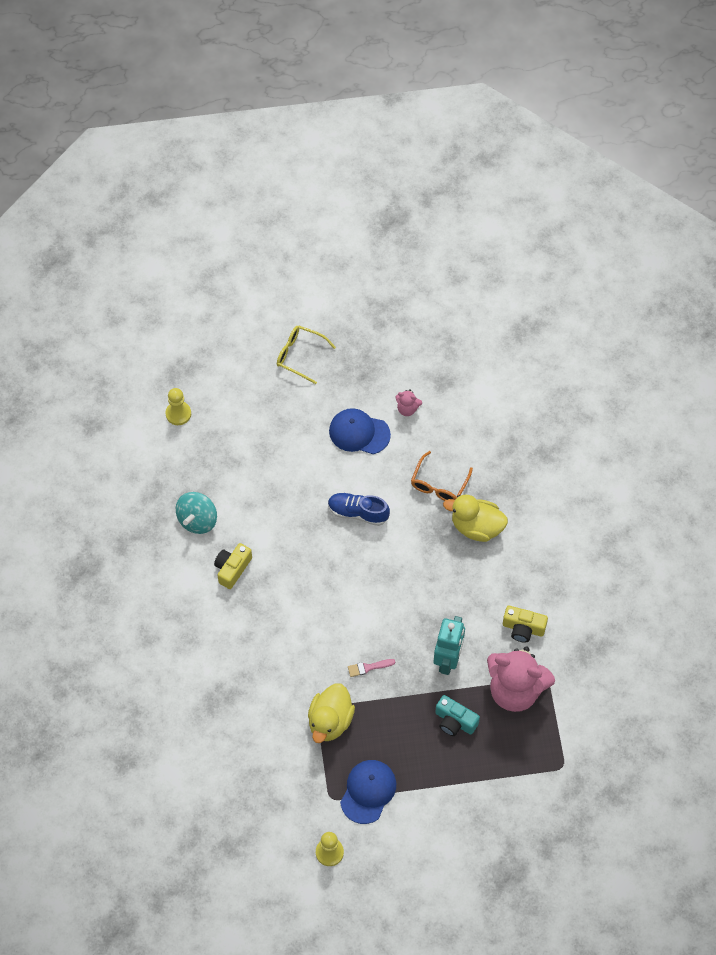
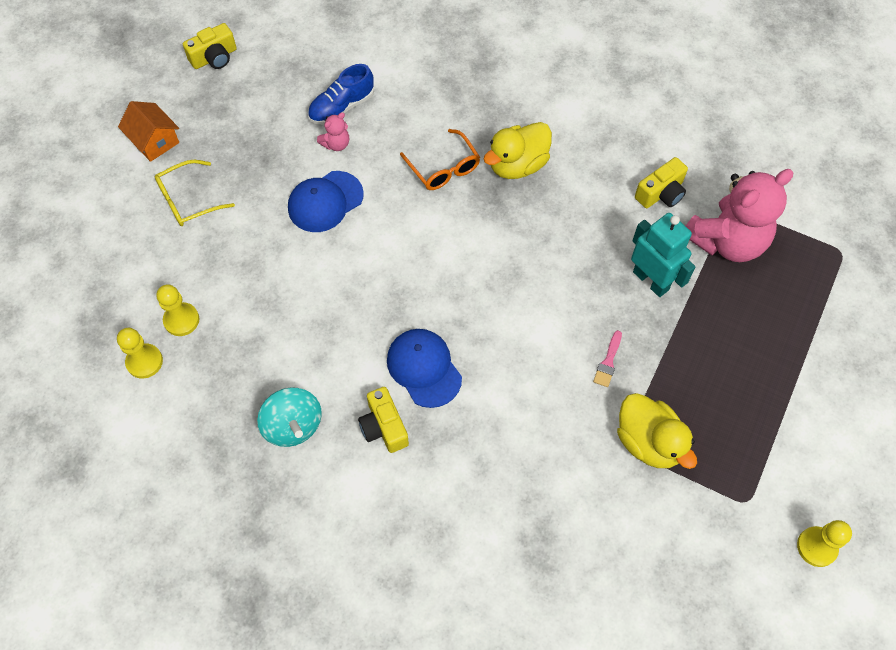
camera: 55 degrees left, 0 degrees up
(218, 413) = (181, 320): none -> yellow pawn
(327, 304) = (154, 141): none -> orange house
(358, 513) = (416, 259): blue shoe -> blue shoe (342, 107)
(368, 792) = (762, 456): blue cap -> blue cap (424, 368)
(417, 289) = (214, 57): none -> yellow camera
(455, 721) = (728, 318): turquoise camera -> none

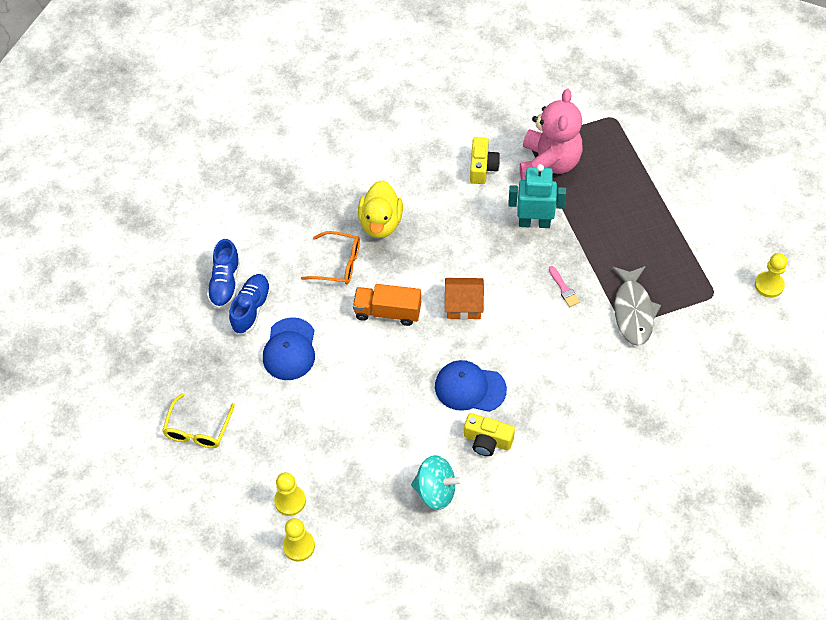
camera: 45 degrees left, 5 degrees down
(154, 141) = (123, 415): orange house -> orange house (463, 305)
(214, 57) = (93, 326): yellow camera -> none
(336, 144) = (251, 309): pink teddy bear -> blue shoe
(435, 242) = (387, 312): none -> orange truck
(648, 442) = (633, 311): yellow duck -> grey fish

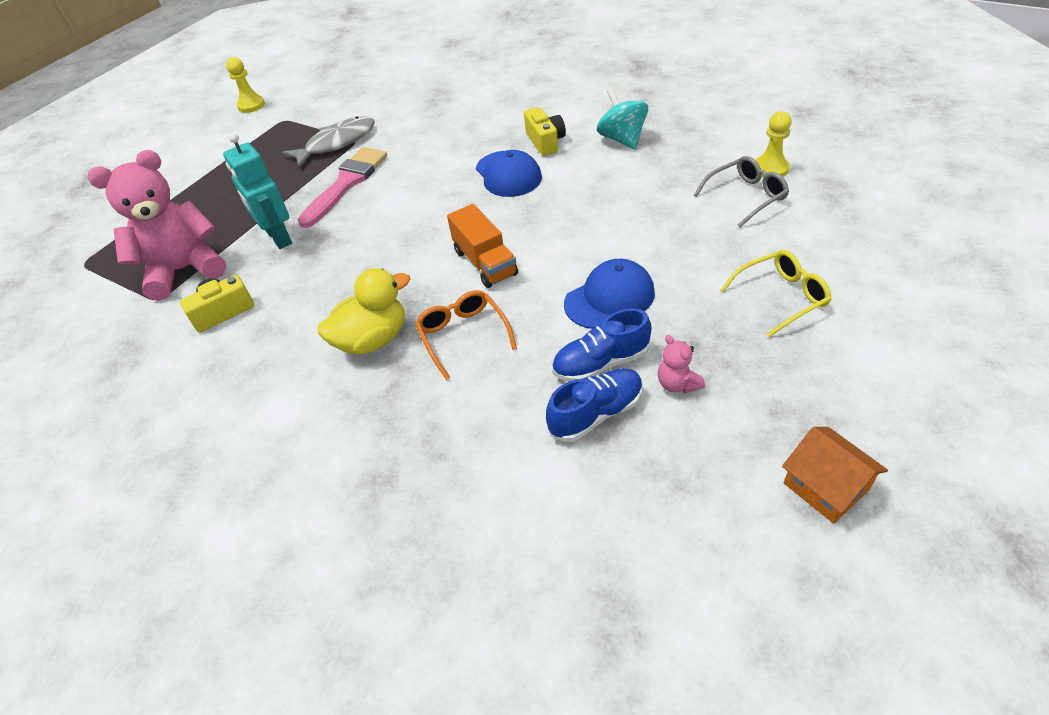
camera: 125 degrees left, 10 degrees down
(203, 329) = (677, 384): none -> pink teddy bear
(290, 501) = (746, 196): yellow pawn -> grey glasses
(463, 305) = (424, 224): orange house -> orange house (825, 486)
(564, 289) = (346, 183): pink brush -> pink brush, size x2.27

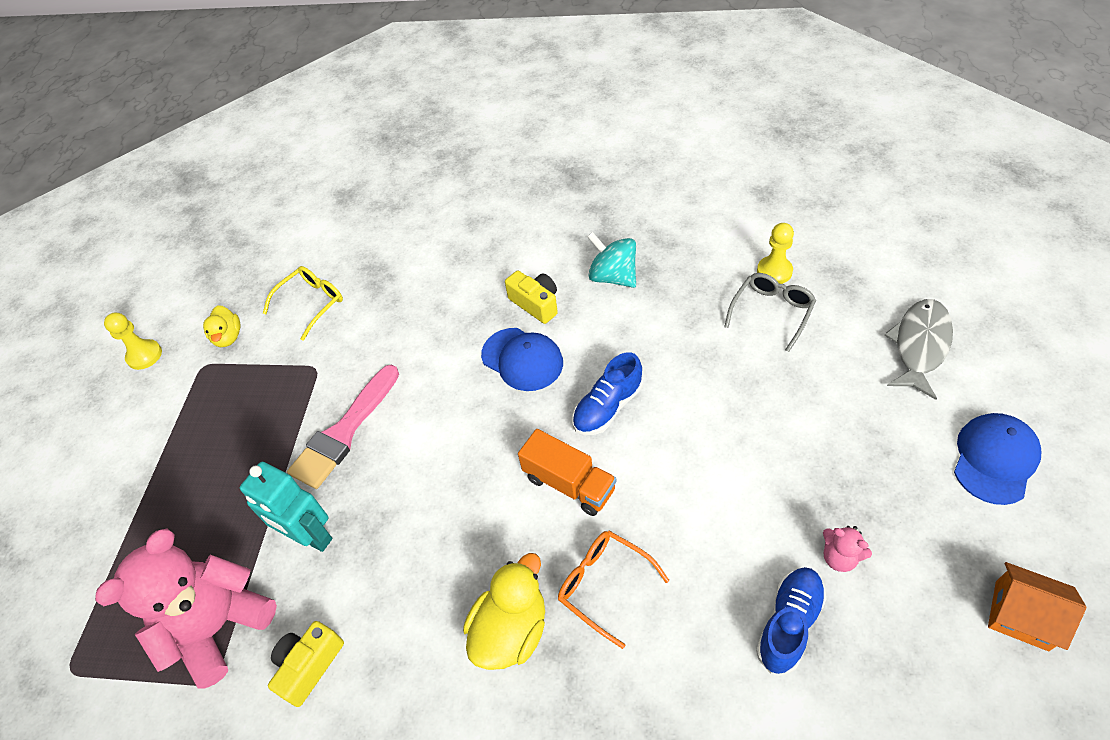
camera: 25 degrees left, 5 degrees up
(311, 108) = (228, 337): none -> yellow duck
(337, 143) = (295, 378): grey fish -> grey fish (919, 346)
(346, 183) = (344, 432): pink brush -> pink brush turned 150 degrees counterclockwise
(601, 363) = (757, 562): blue shoe -> blue shoe (608, 407)
(609, 298) = (719, 481): blue cap -> blue cap (994, 459)
(781, 297) = (869, 420): yellow glasses -> yellow glasses (311, 303)

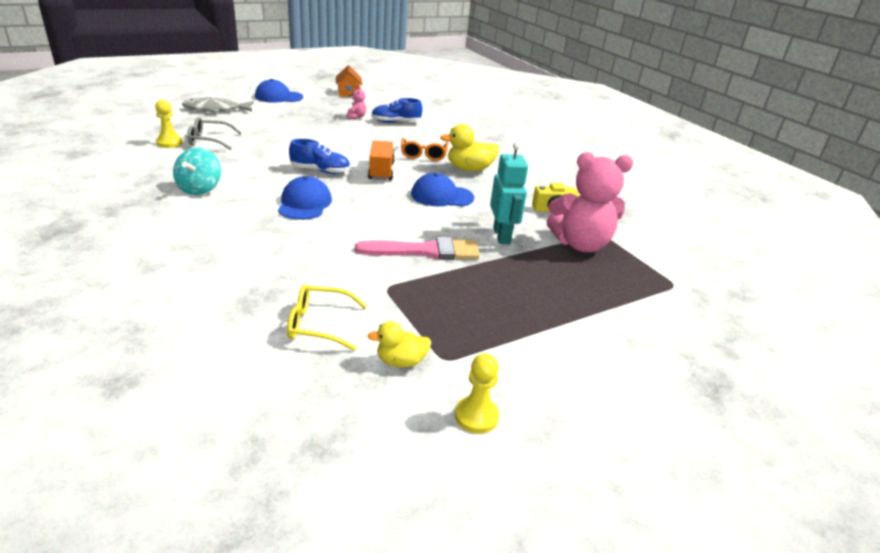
camera: 135 degrees left, 20 degrees down
(228, 337) = (401, 361): yellow duck -> yellow duck turned 135 degrees counterclockwise
(450, 526) = (442, 196): none -> blue cap
(536, 304) = (246, 211): yellow camera -> none

